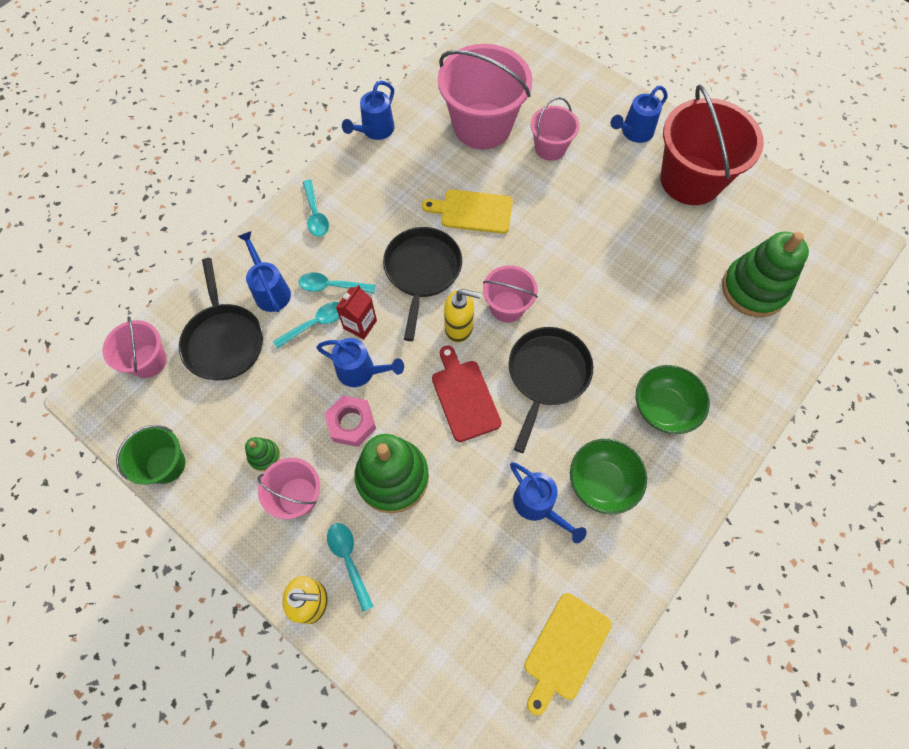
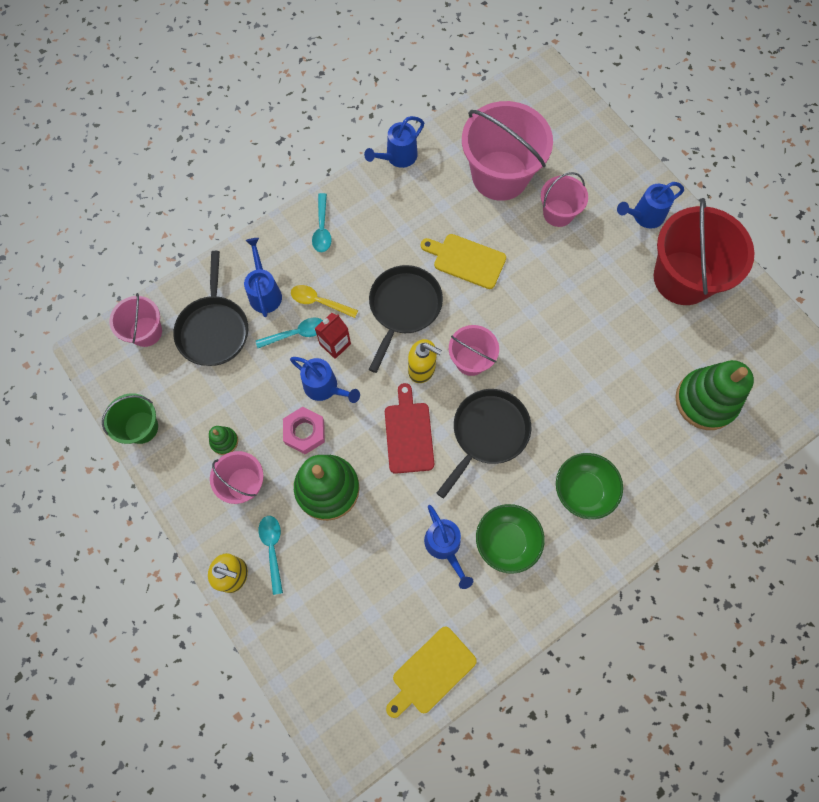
camera: 15 degrees right, 5 degrees up
(331, 286) = (319, 302): turquoise spoon -> yellow spoon

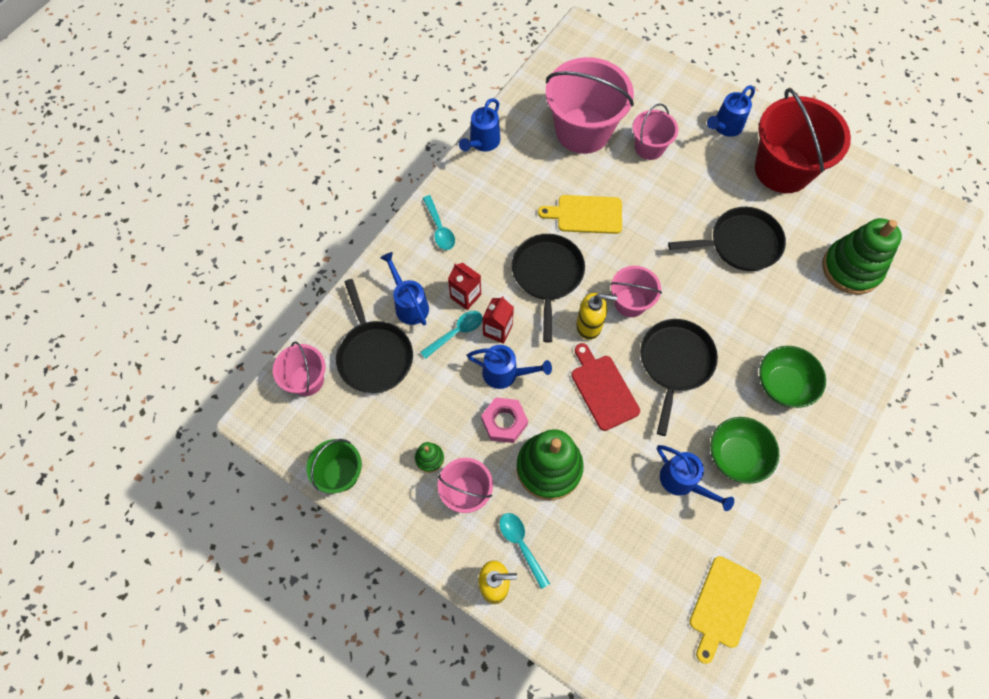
camera: 20 degrees left, 5 degrees down
(319, 302) = (465, 296): yellow spoon -> red carton
(605, 339) = (740, 243): none -> black pan

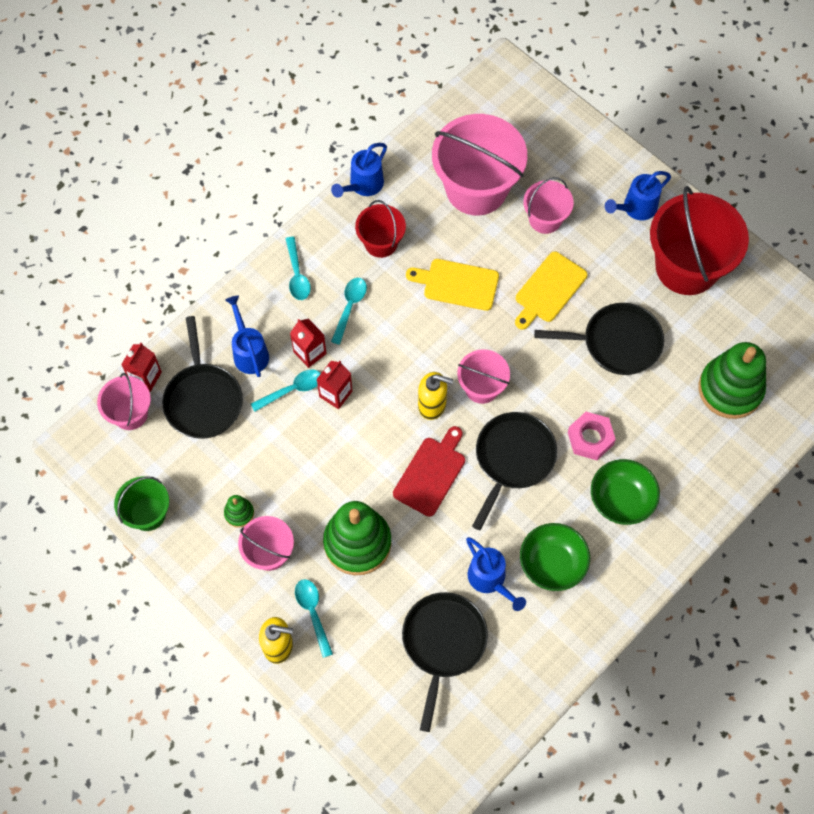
camera: 10 degrees right, 0 degrees up
(315, 343) = (145, 377): none -> red carton
(493, 249) = (350, 307): none -> turquoise spoon
(504, 422) = (322, 490): pink nut -> pink nut (590, 438)
(505, 374) = (334, 441): blue watering can -> none
(509, 189) = (381, 243): none -> red bucket
(547, 275) = (400, 344): black pan -> black pan (443, 643)
(603, 389) = (431, 473): red cutting board -> red cutting board turned 45 degrees clockwise
(723, 605) = (499, 705): yellow cutting board -> yellow cutting board (549, 289)

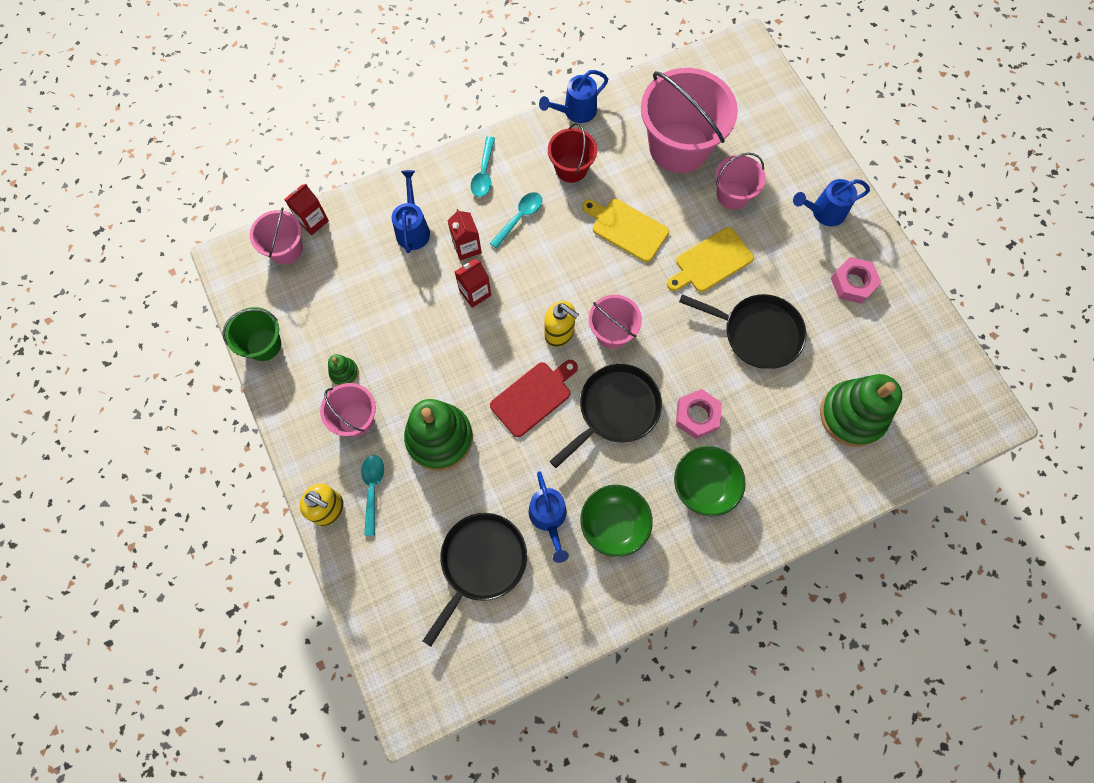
camera: 20 degrees right, 5 degrees up
(203, 399) = (355, 258): black pan -> none
(292, 390) = (437, 276): turquoise spoon -> none
(686, 267) = (853, 283): red bucket -> pink nut

